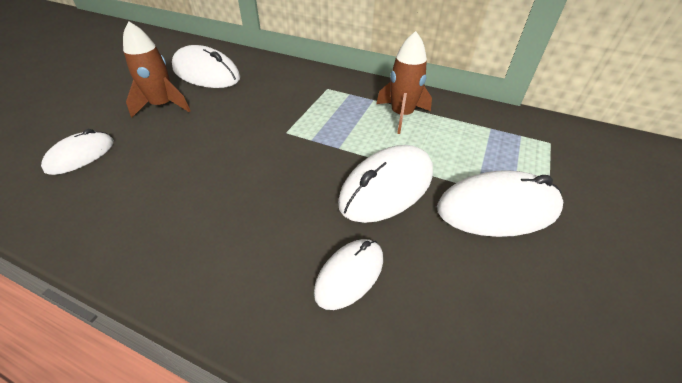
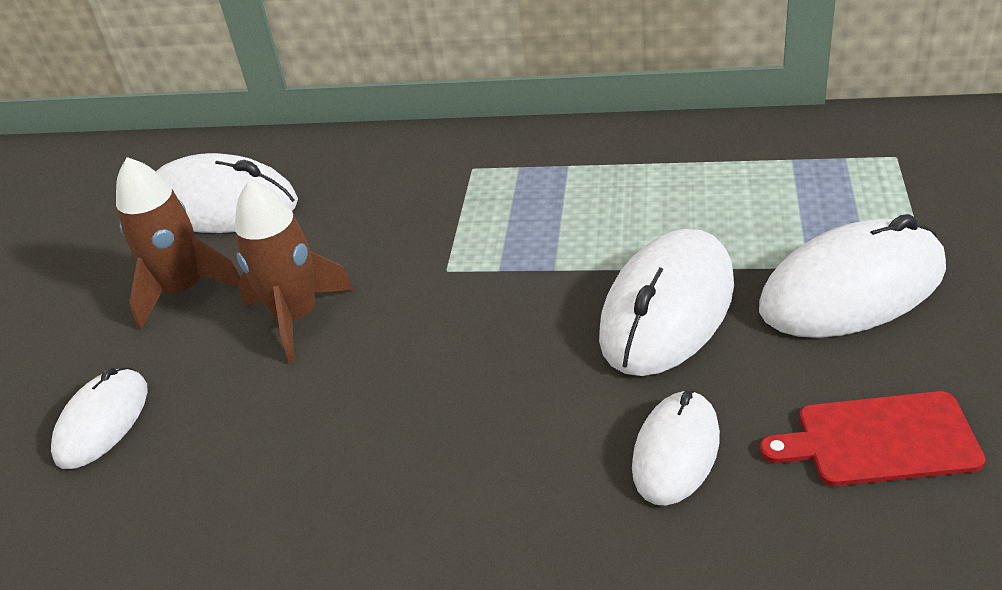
camera: 10 degrees left, 5 degrees down
(401, 115) = (631, 180): brown rocket -> brown rocket (296, 317)
(479, 313) = (880, 440): none -> red cutting board

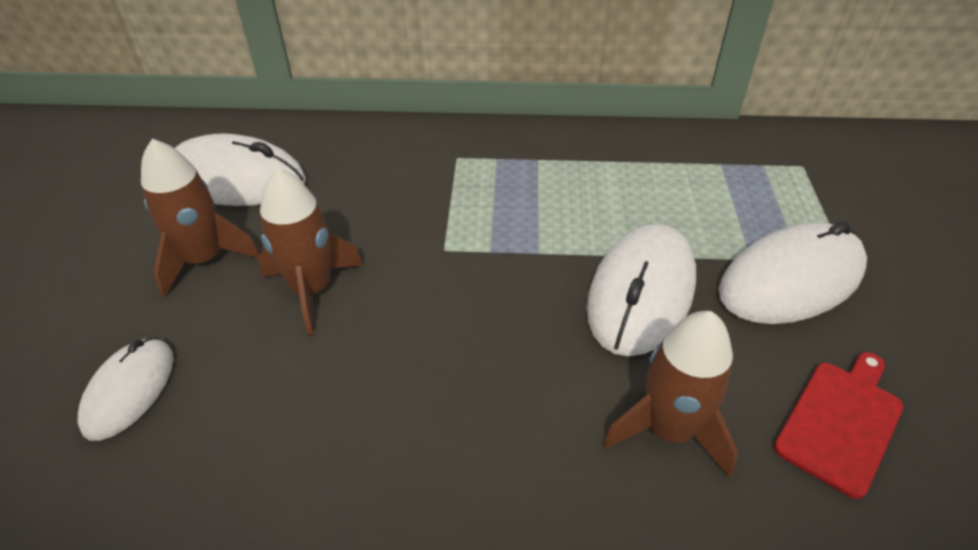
camera: 10 degrees left, 5 degrees up
(676, 451) = (669, 430): white mouse -> brown rocket
(880, 440) = (841, 422): red cutting board -> red cutting board turned 135 degrees clockwise

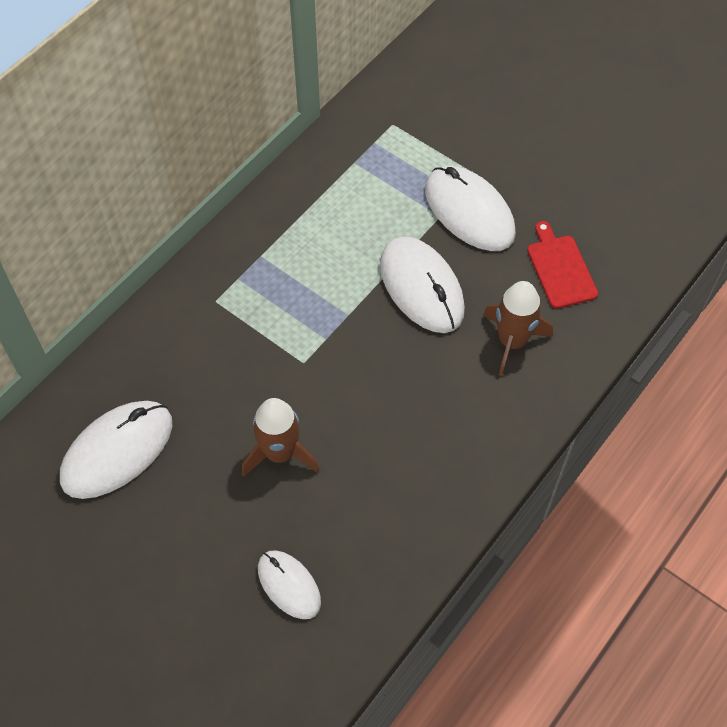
camera: 55 degrees left, 15 degrees up
(205, 259) = (197, 504): brown rocket -> none
(791, 280) = (469, 212): white mouse -> white mouse turned 45 degrees counterclockwise

